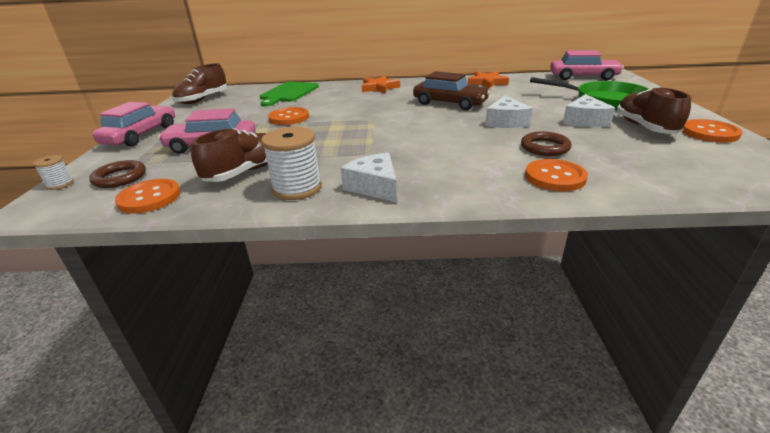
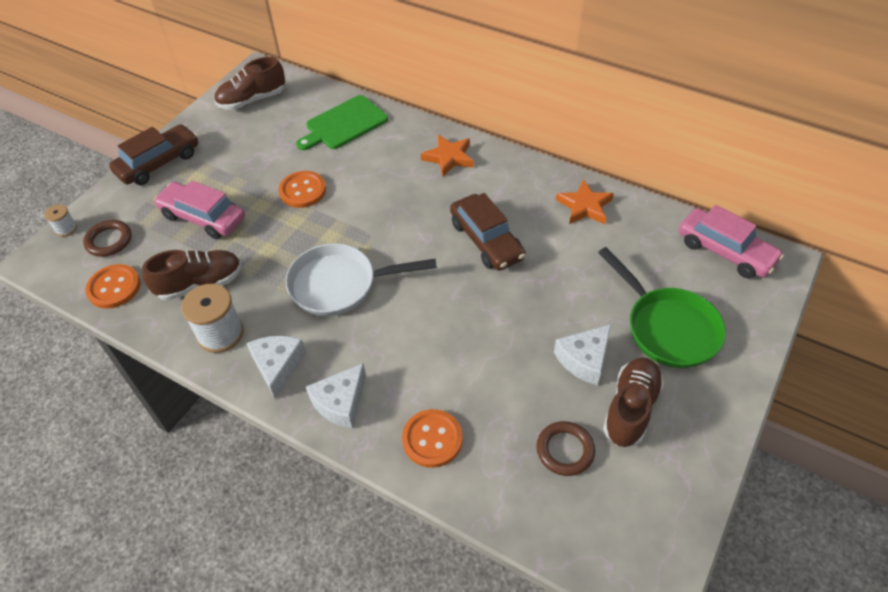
camera: 30 degrees right, 20 degrees up
(141, 135) = (159, 163): pink car -> brown car
(373, 141) = (340, 285): none -> white pan
(506, 122) = (500, 315): white cheese -> white cheese (340, 402)
(545, 147) = (481, 387): brown ring -> brown ring (565, 450)
(709, 133) = (684, 458): orange button -> none

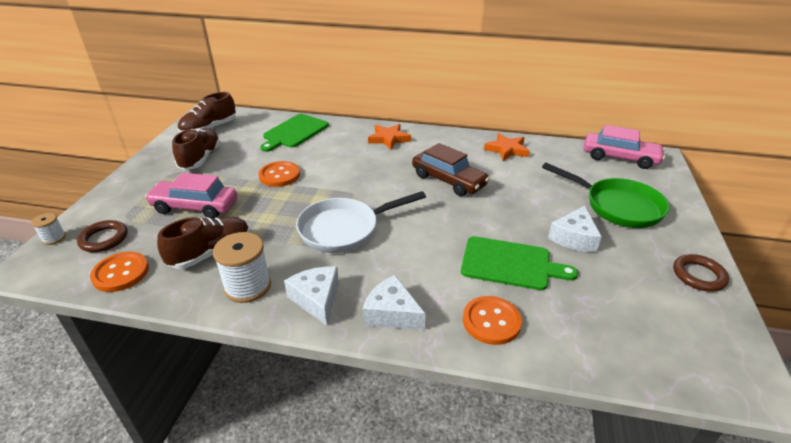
camera: 20 degrees left, 15 degrees down
(159, 163) = (137, 178): brown car -> none
(340, 402) = (392, 313): white cheese -> white cheese turned 105 degrees clockwise
(491, 375) = (510, 264): none -> green cutting board
(565, 450) = (605, 302): brown ring -> brown ring (698, 275)
(630, 409) = (632, 261): brown shoe -> brown shoe (200, 159)

